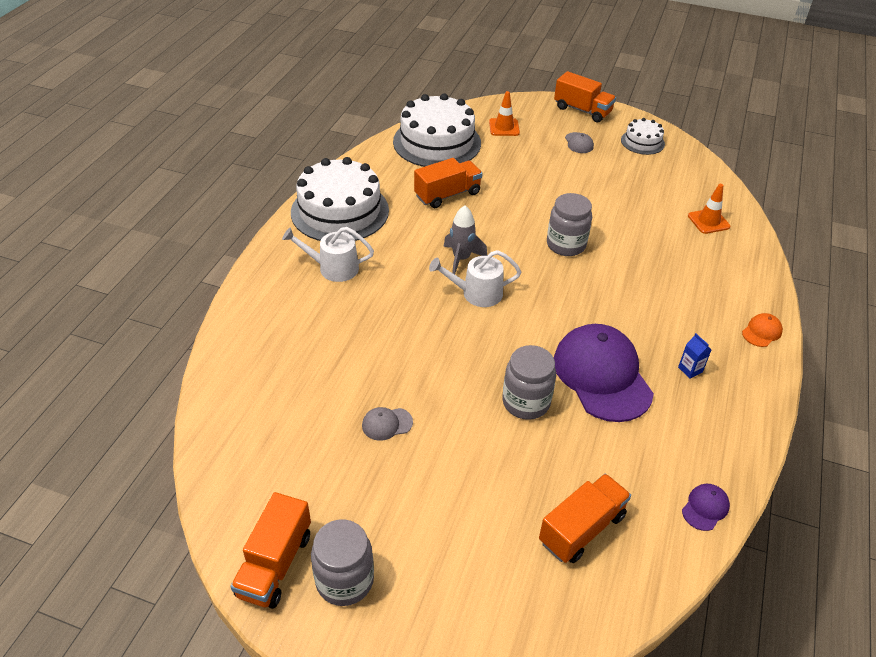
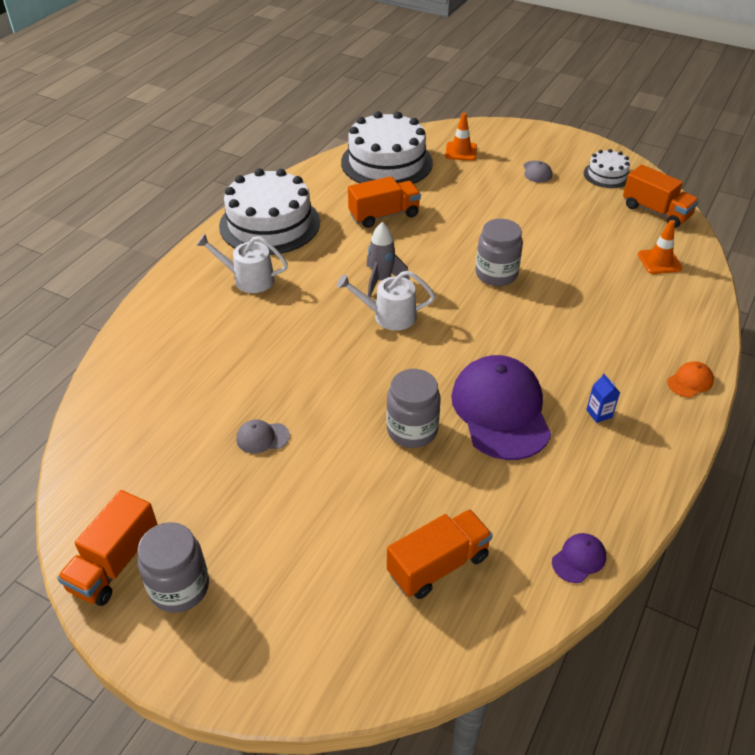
camera: 10 degrees right, 0 degrees up
(582, 110) = (549, 139): orange truck -> orange truck (656, 211)

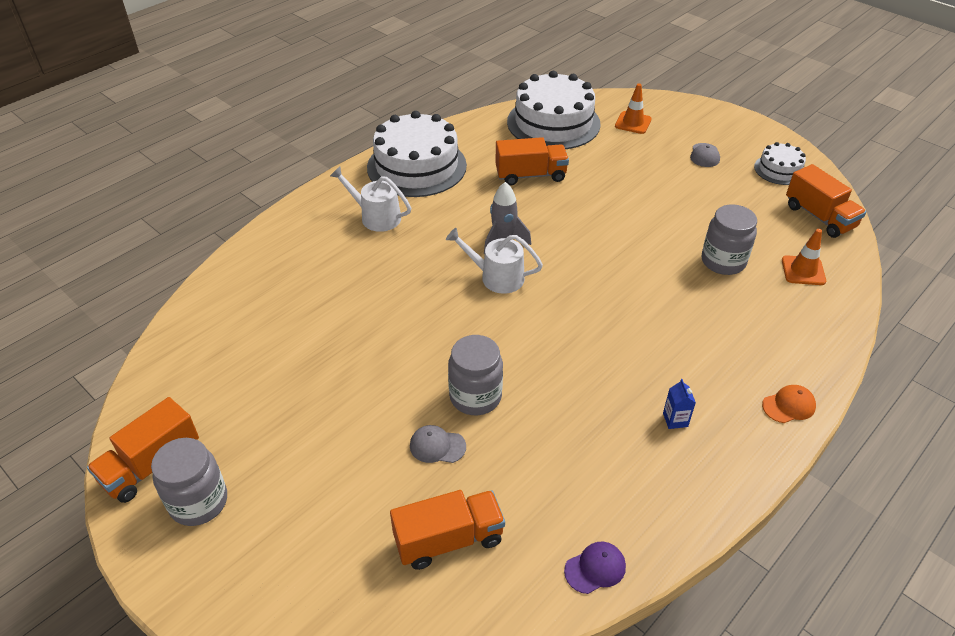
camera: 15 degrees right, 0 degrees up
(262, 437) = (329, 374): grey cap -> grey cap (437, 446)
(496, 274) = (621, 254): grey jar -> grey jar (723, 261)
(501, 410) = (572, 395): purple cap -> none

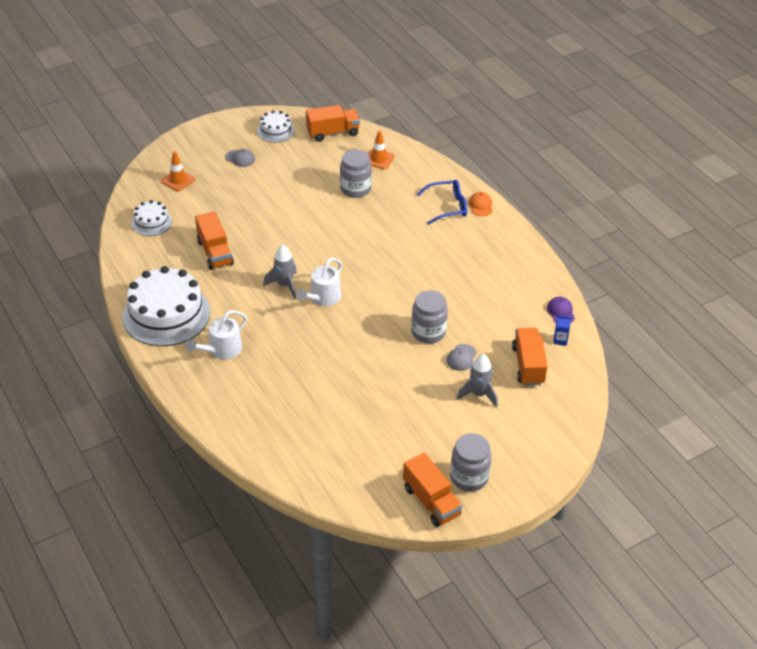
camera: 75 degrees left, 0 degrees up
(367, 482) = (478, 394): none -> grey rocket
(530, 175) = (215, 252): orange truck -> orange truck turned 150 degrees clockwise
(553, 123) = (151, 222): white cake -> white cake, size x0.50
(675, 420) = (475, 252): blue carton -> blue carton (560, 340)
(756, 365) = (447, 207): none -> blue glasses

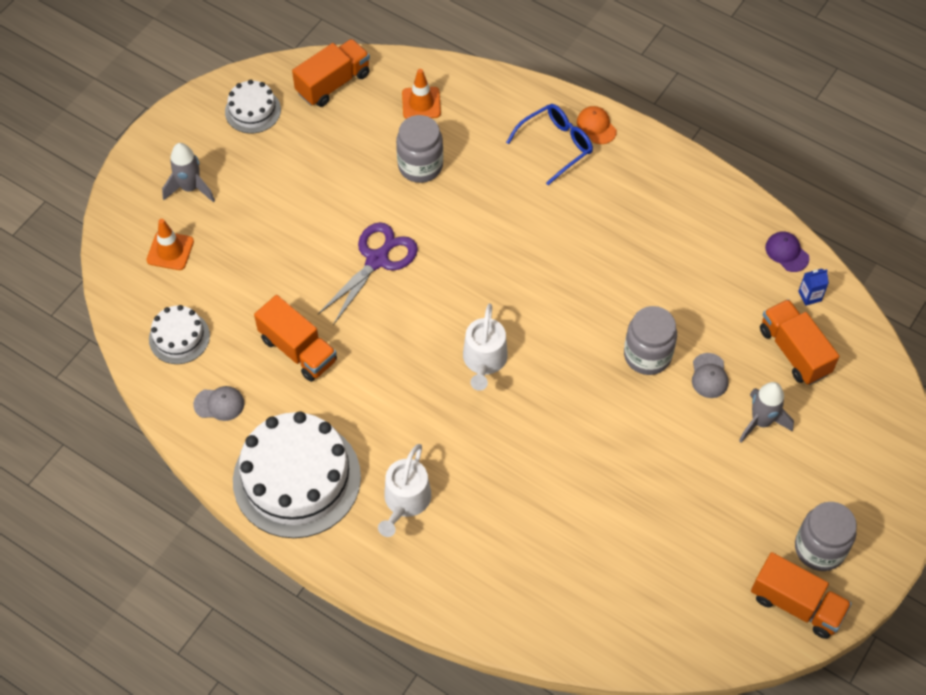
camera: 25 degrees left, 15 degrees up
(240, 158) = (233, 178): grey cap -> grey cap (219, 404)
(284, 285) = (423, 362): grey rocket -> grey rocket (190, 188)
(294, 226) = (377, 260): none -> purple scissors

